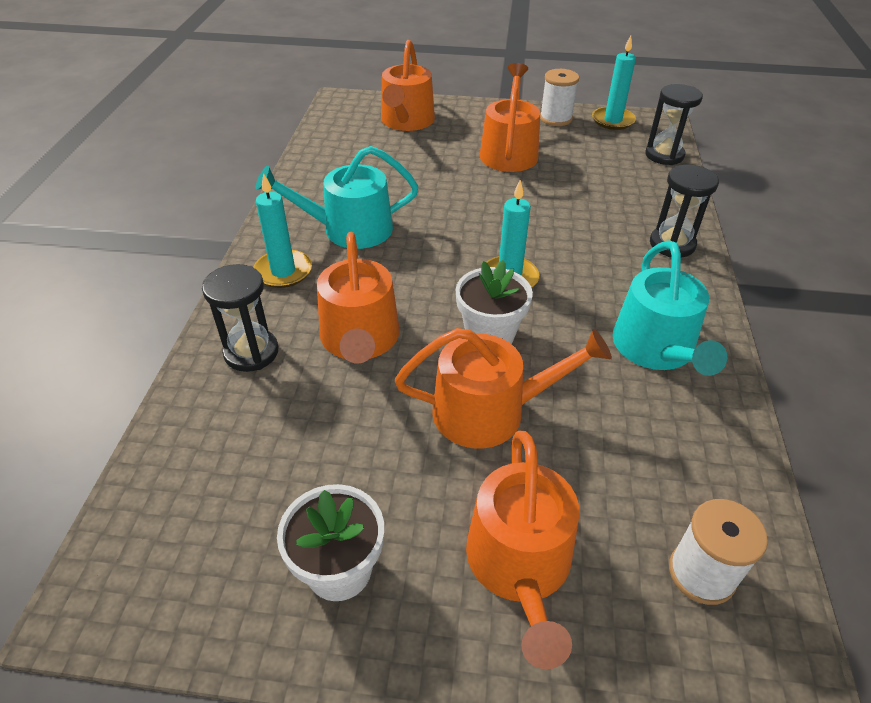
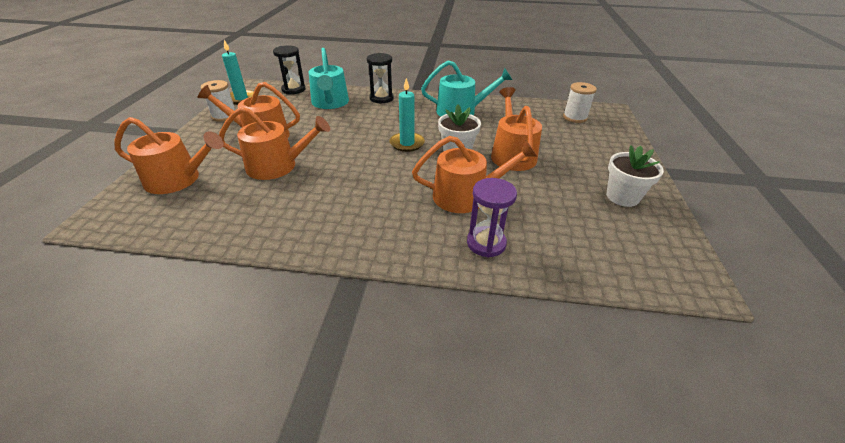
camera: 90 degrees left, 5 degrees down
(251, 352) = (486, 243): black hourglass -> purple hourglass
(283, 271) = (393, 236): turquoise candle -> none
(348, 229) = (342, 205): turquoise watering can -> turquoise watering can (330, 103)
(520, 565) = (592, 151): orange watering can -> orange watering can (278, 166)

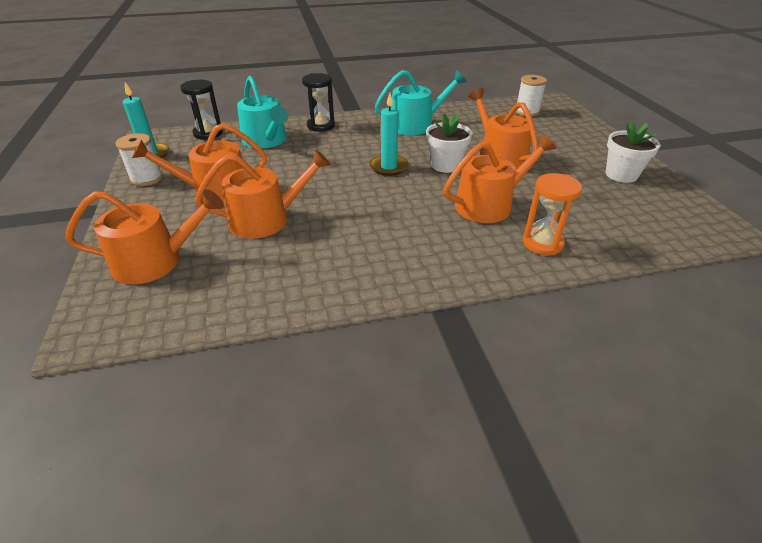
camera: 20 degrees left, 0 degrees up
(486, 243) = (542, 243): purple hourglass -> orange hourglass

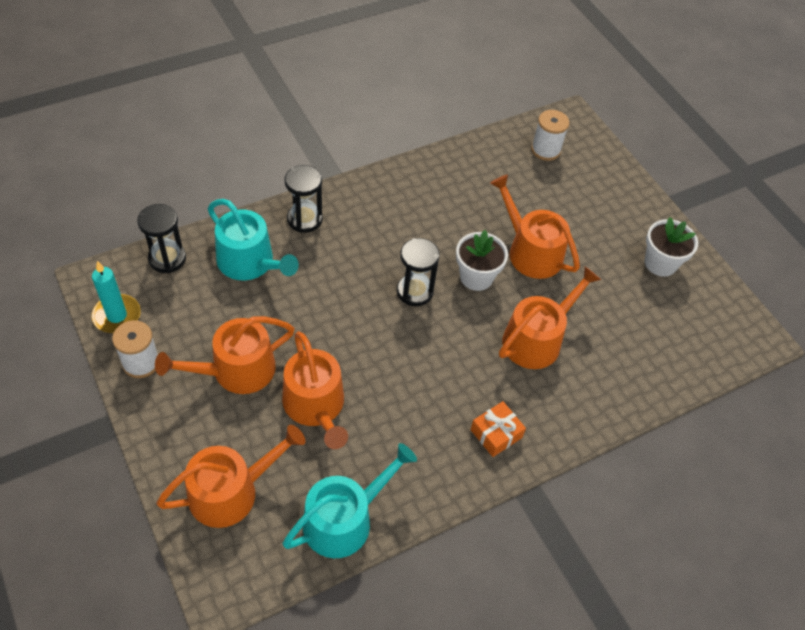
camera: 20 degrees left, 15 degrees up
(267, 219) = (316, 406): orange watering can -> orange watering can turned 105 degrees clockwise
(389, 167) = (415, 291): turquoise candle -> black hourglass
(416, 124) = (421, 199): turquoise watering can -> turquoise watering can (345, 519)
(427, 259) = (496, 433): none -> orange gift
(542, 243) = (597, 388): orange hourglass -> none

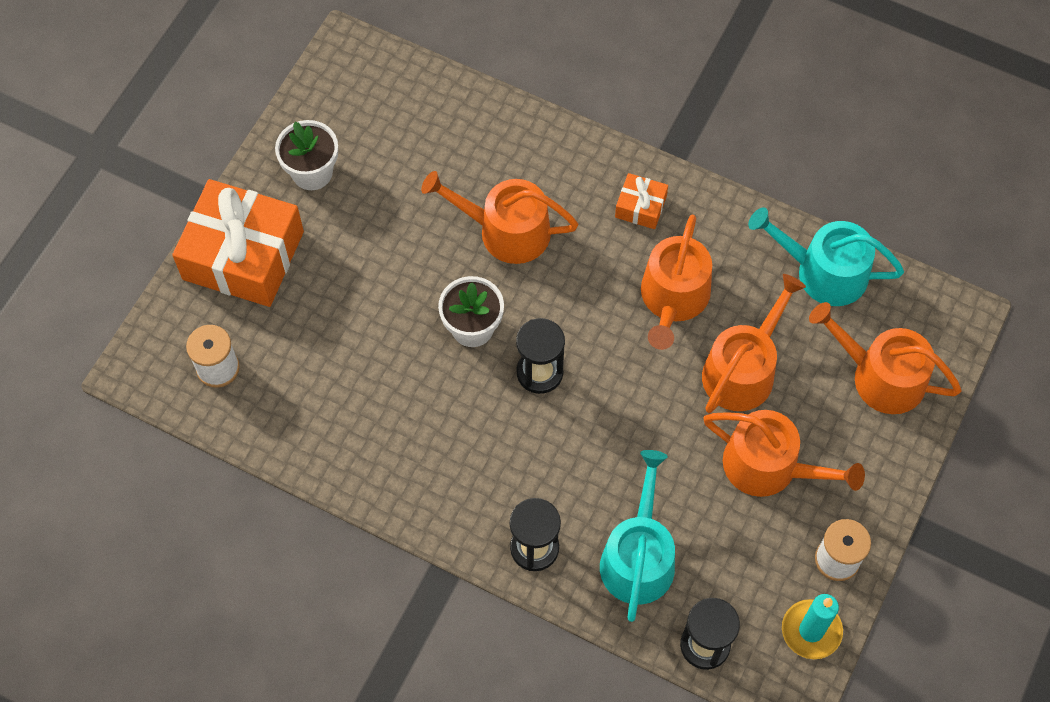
camera: 120 degrees left, 10 degrees up
(530, 251) = (394, 298): orange watering can -> orange watering can (673, 299)
(617, 198) = (243, 255): none -> orange gift

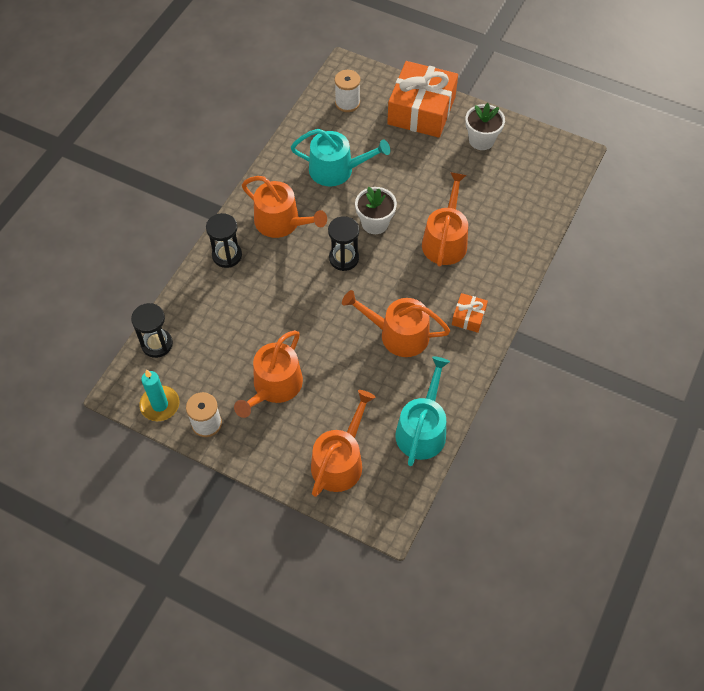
camera: 90 degrees right, 5 degrees down
(638, 556) = (217, 309): turquoise watering can -> turquoise watering can (337, 170)
(743, 369) = (345, 374): orange watering can -> orange watering can (282, 222)

